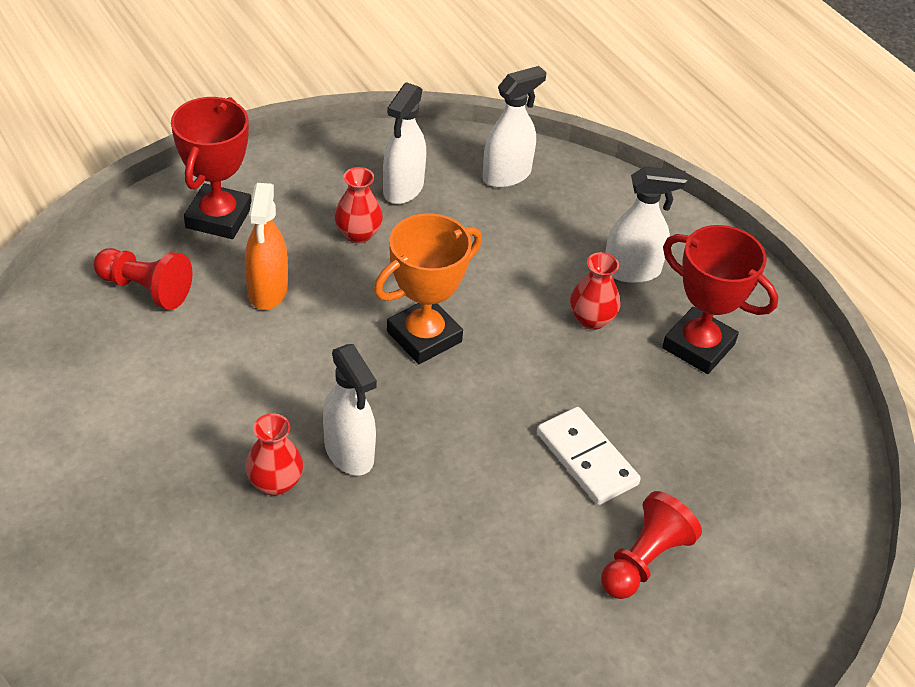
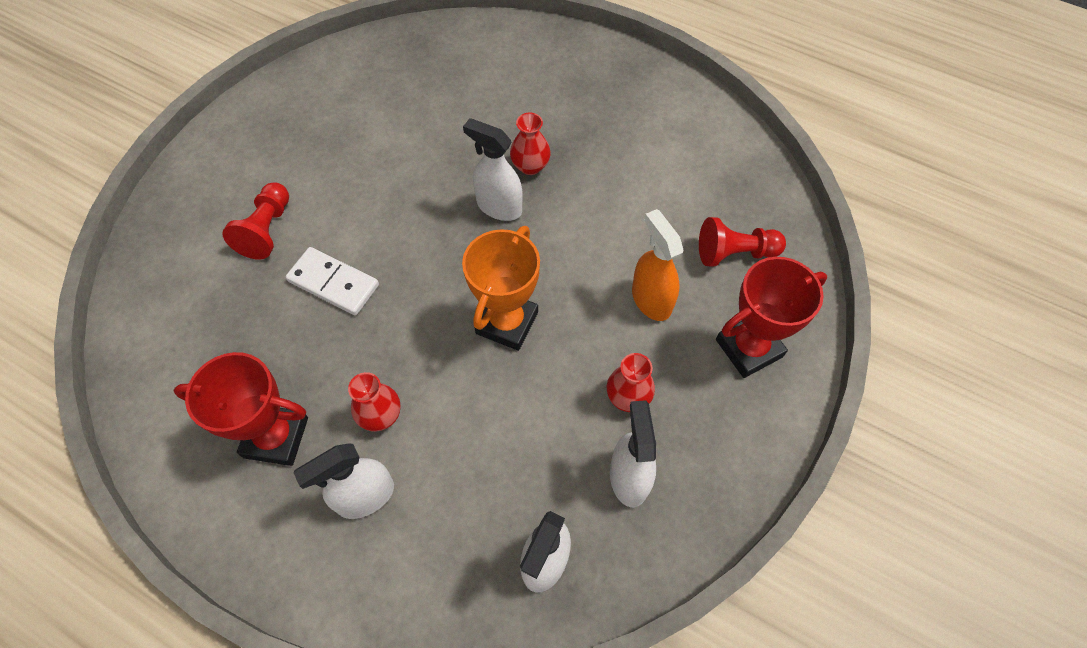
camera: 155 degrees right, 15 degrees up
(218, 217) = (749, 348): red trophy -> red trophy turned 75 degrees clockwise

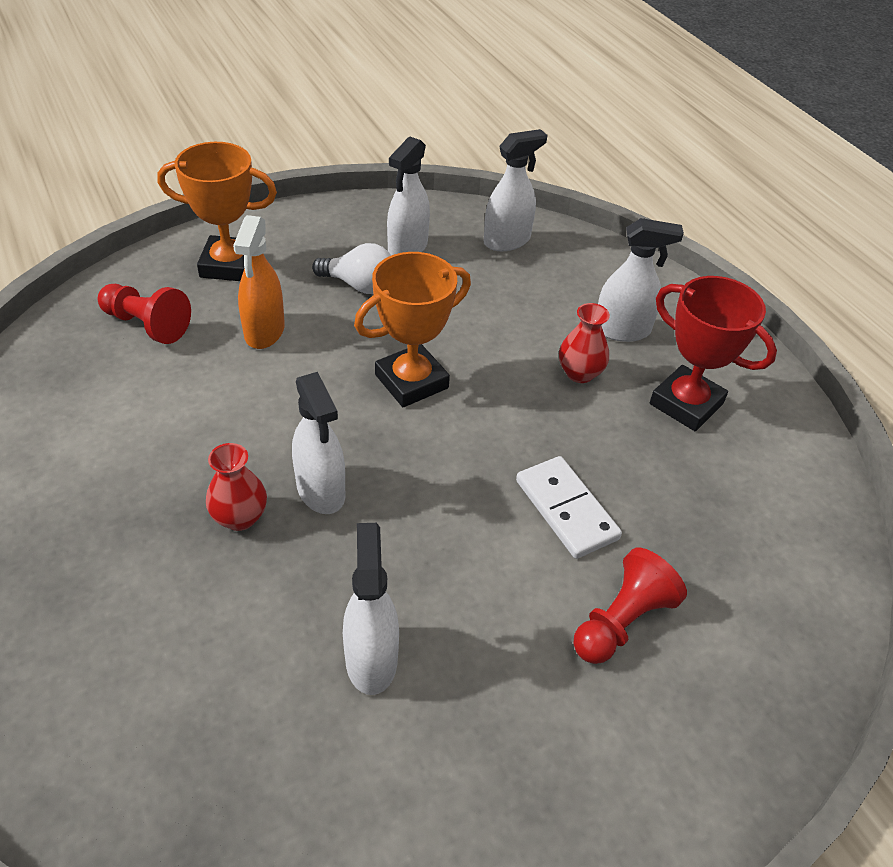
camera: 150 degrees left, 15 degrees down
(398, 139) = (371, 659): none -> white spray bottle
(628, 397) = (359, 285): red vase -> white light bulb
(749, 348) = (229, 265): red trophy -> orange trophy

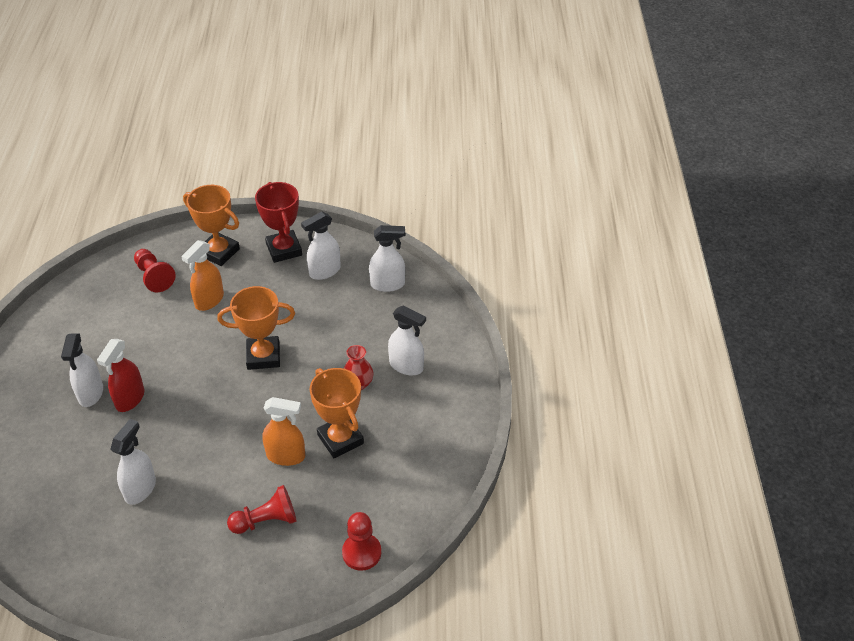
camera: 30 degrees right, 0 degrees up
(240, 517) = (130, 399): red vase -> red spray bottle
(321, 491) = (175, 400): white spray bottle -> white spray bottle (90, 393)
(359, 285) = (279, 287): white light bulb -> none
(566, 510) = (286, 456): white domino -> orange spray bottle
(622, 456) = (340, 439): none -> orange trophy
(686, 404) = (403, 423): red trophy -> red trophy (284, 249)
(800, 608) = (361, 553): none -> red pawn

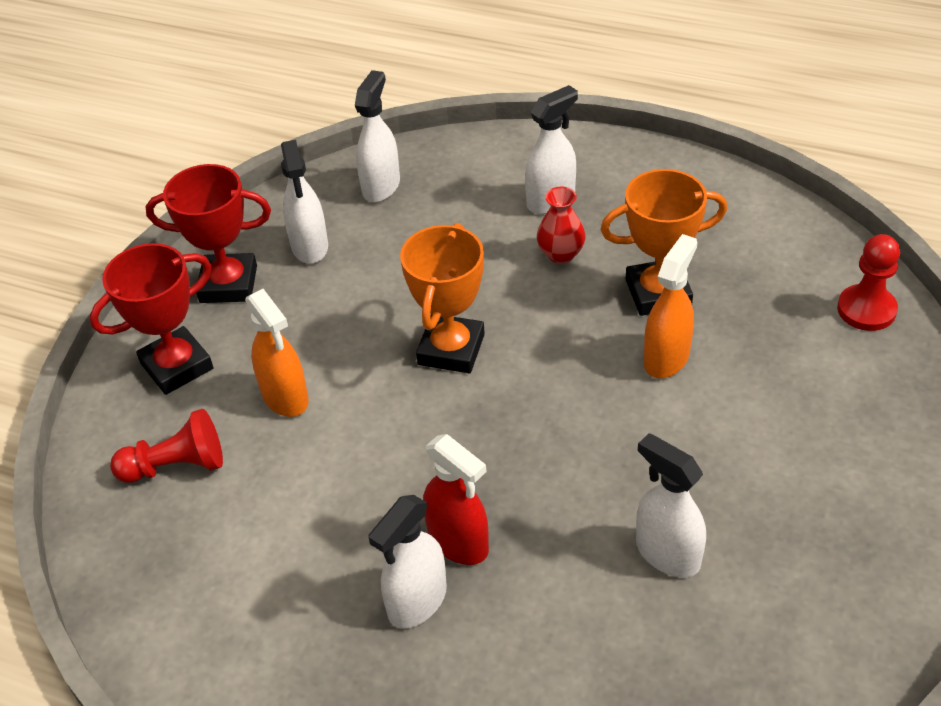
camera: 65 degrees left, 0 degrees up
(90, 393) = (417, 602): white spray bottle -> white spray bottle turned 105 degrees clockwise
(219, 252) = (177, 366): orange trophy -> red trophy
(266, 520) = (782, 401): red pawn -> none

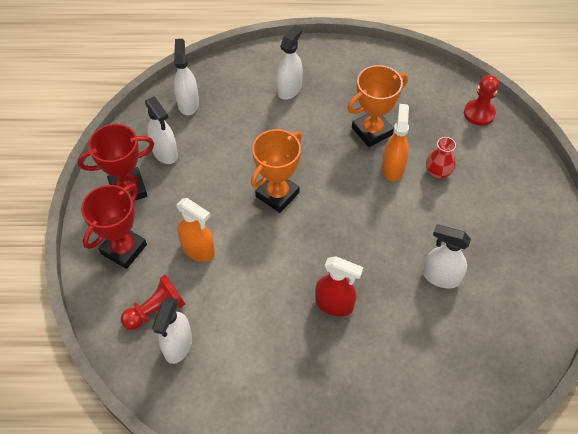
camera: 25 degrees left, 10 degrees up
(417, 602) = (328, 344): white spray bottle -> white spray bottle (178, 346)
(451, 349) = (277, 194): orange trophy -> orange trophy turned 45 degrees clockwise
(561, 254) = (310, 121): red vase -> red vase (438, 172)

